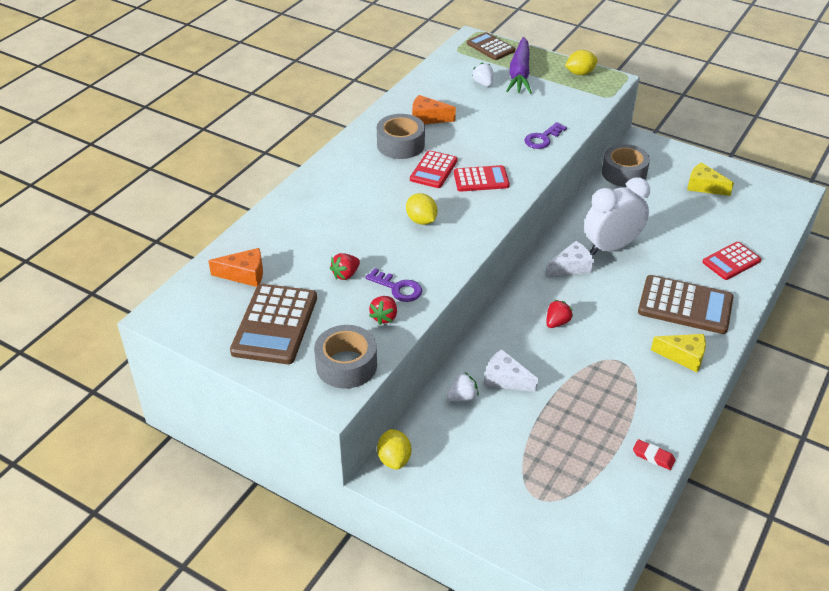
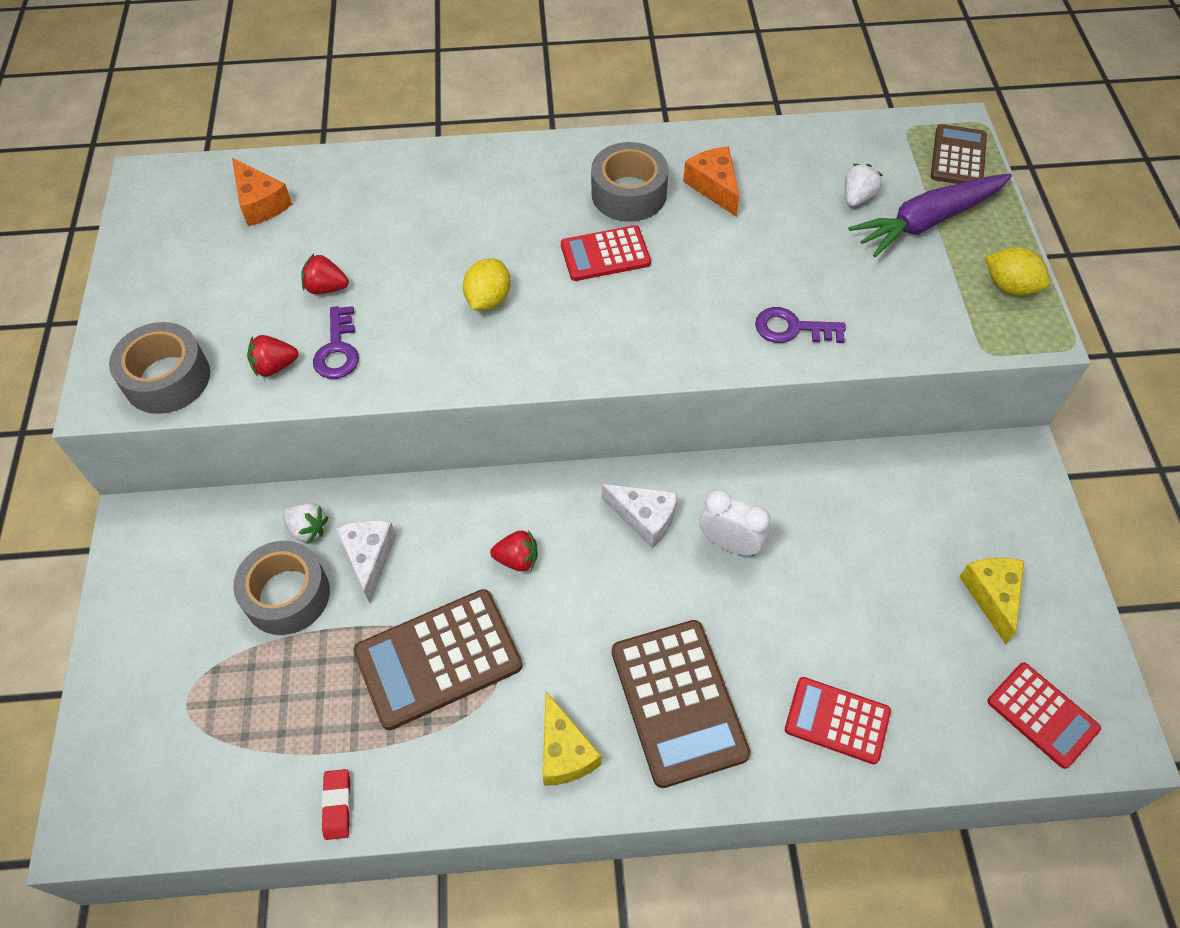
camera: 55 degrees right, 15 degrees up
(275, 324) = (194, 277): brown calculator -> brown calculator (438, 659)
(394, 459) = (165, 518): yellow lemon -> none
(481, 179) = (630, 312): red calculator -> red calculator (1042, 715)
(611, 247) = (730, 544): white clock -> white clock, size x0.61
(624, 173) = (918, 474): grey tape -> grey tape (287, 595)

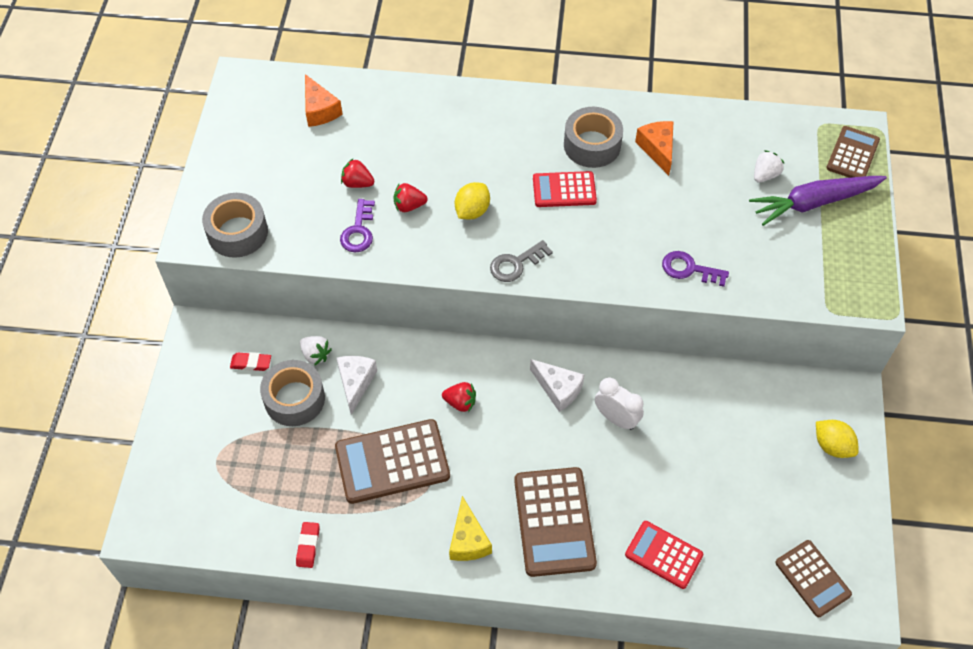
camera: 10 degrees right, 0 degrees up
(219, 556) = (251, 363): none -> red eraser
(275, 366) = (313, 236): red strawberry -> red strawberry (409, 206)
(561, 358) = (516, 264): none -> grey key
(992, 596) = (800, 490): yellow cheese -> none
(1010, 286) = (861, 264): yellow lemon -> yellow lemon (832, 446)
(1042, 715) = (812, 578): red calculator -> brown calculator

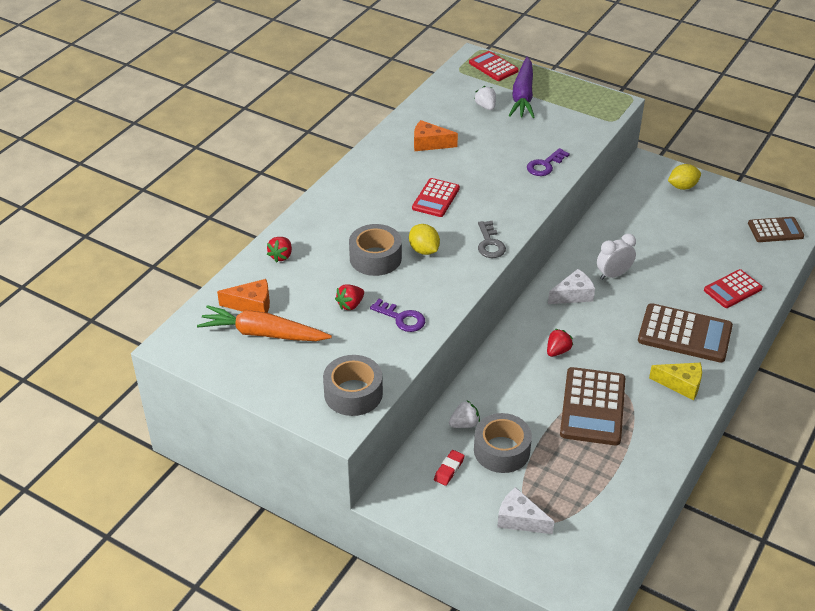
camera: 65 degrees left, 15 degrees down
(285, 134) = (263, 333): none -> orange carrot
(308, 546) = (648, 481): red eraser -> none
(355, 383) = (506, 407): white cheese -> white cheese (520, 519)
(409, 206) = (395, 282): red strawberry -> red strawberry (281, 256)
(592, 145) = (402, 172): grey tape -> grey tape (375, 258)
(852, 154) = (493, 67): brown calculator -> red calculator

